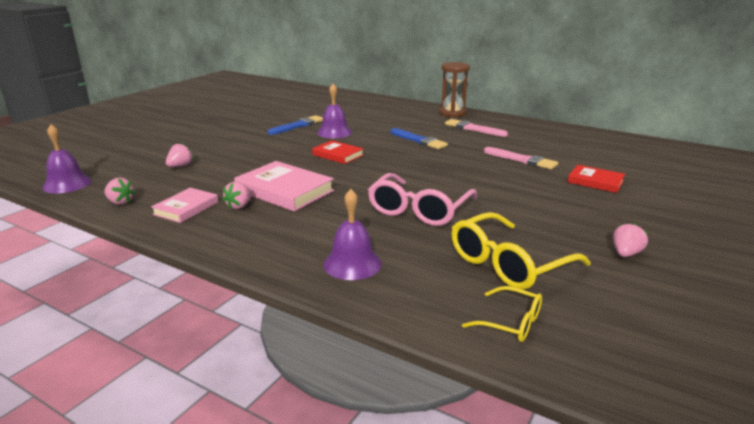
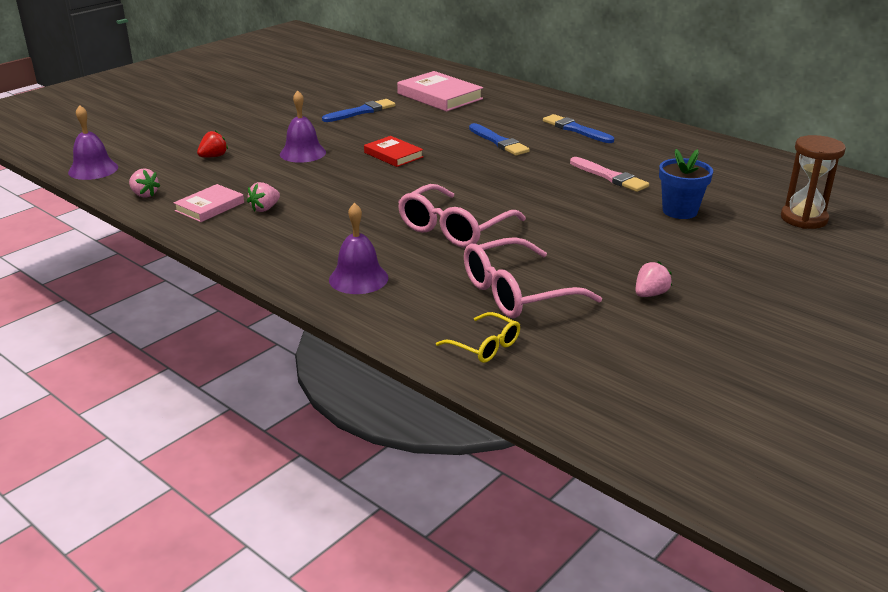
camera: 10 degrees right, 5 degrees up
(180, 166) = (213, 156): pink strawberry -> red strawberry
(284, 190) = (318, 195): pink book -> pink book (439, 96)
(334, 132) = (401, 124): purple bell -> purple bell (303, 153)
(452, 113) = (562, 105): brown hourglass -> brown hourglass (803, 219)
(473, 128) = (576, 130): pink brush -> blue brush
(508, 263) = (517, 293): yellow glasses -> pink glasses
(595, 182) = (679, 211): red book -> blue flower pot

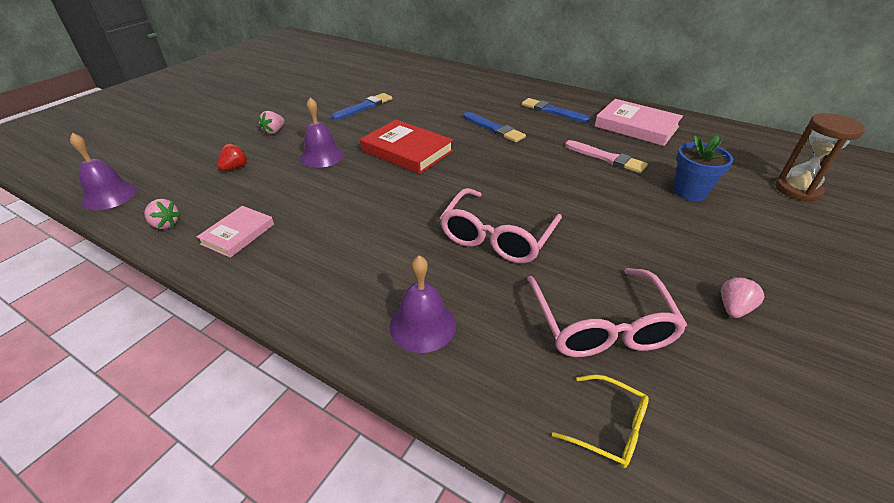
camera: 10 degrees left, 10 degrees up
(265, 208) = (297, 230): pink strawberry -> pink strawberry (274, 131)
(393, 155) = (407, 151): red book -> red book, size x1.65
(439, 96) = (426, 87): pink book -> pink book (636, 126)
(517, 293) = (601, 325): pink glasses -> pink glasses turned 60 degrees counterclockwise

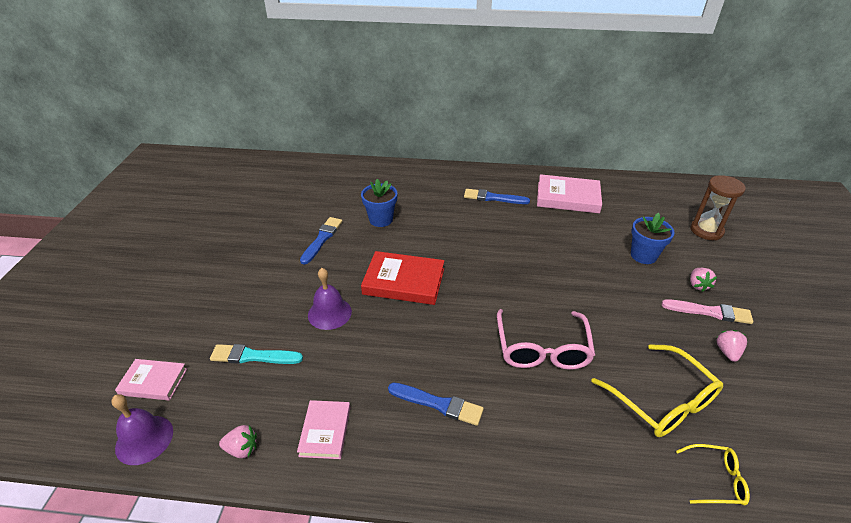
camera: 25 degrees left, 0 degrees up
(151, 163) = (153, 382): none -> pink book
(235, 168) = (253, 356): red strawberry -> turquoise brush
(274, 131) = (255, 298): pink strawberry -> pink strawberry (698, 285)
(422, 325) = (548, 454): purple bell -> none
(427, 105) = (381, 219): none -> blue flower pot
(494, 129) = (460, 232): blue brush -> blue brush (438, 404)
(601, 325) = (662, 401): pink glasses -> yellow glasses
(606, 158) = (567, 239): pink brush -> pink brush (709, 312)

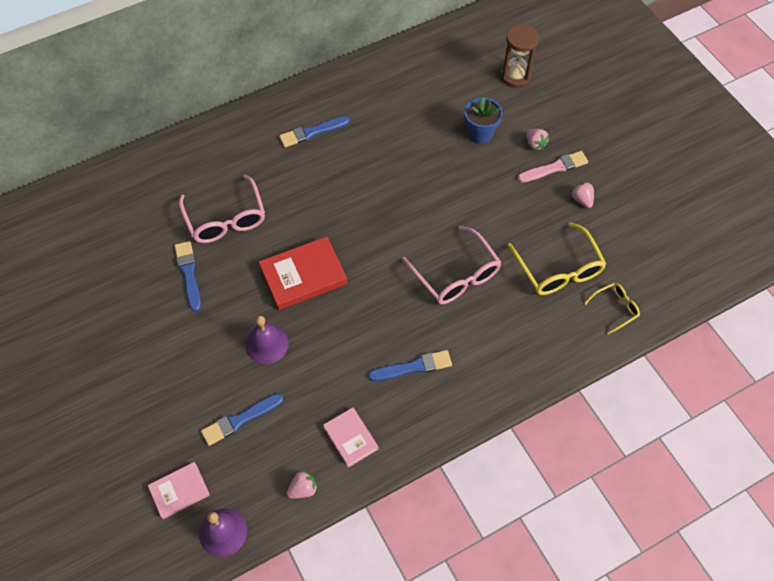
camera: 35 degrees left, 20 degrees up
(253, 356) = (240, 420): turquoise brush -> blue brush
(381, 219) = (225, 219): blue flower pot -> pink glasses
(568, 197) = (379, 95): pink book -> none
(662, 401) = (558, 269): yellow glasses -> yellow glasses turned 45 degrees clockwise

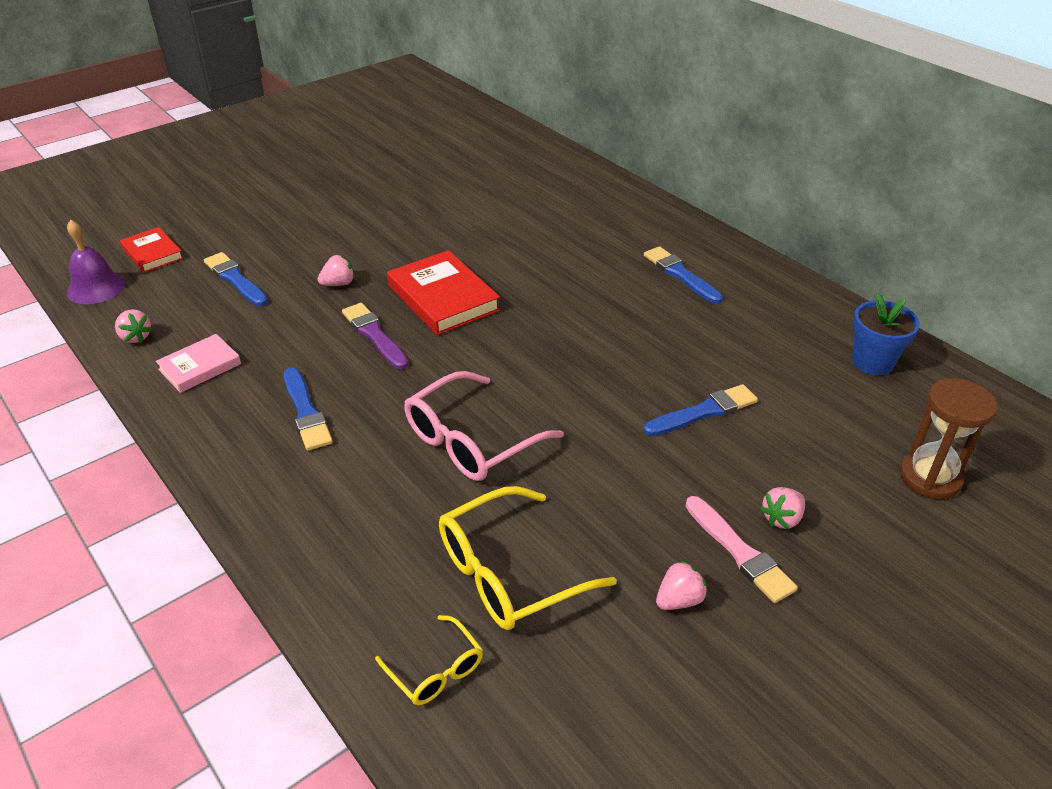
camera: 80 degrees right, 20 degrees down
(179, 491) = (152, 253): pink book -> red book
(189, 274) = (431, 218): blue brush -> blue brush (703, 412)
(225, 219) = (515, 230): pink glasses -> none
(267, 344) = (338, 284): purple bell -> pink strawberry
(338, 322) = (375, 335): none -> purple brush
(480, 134) = (767, 442): blue flower pot -> blue flower pot (873, 362)

